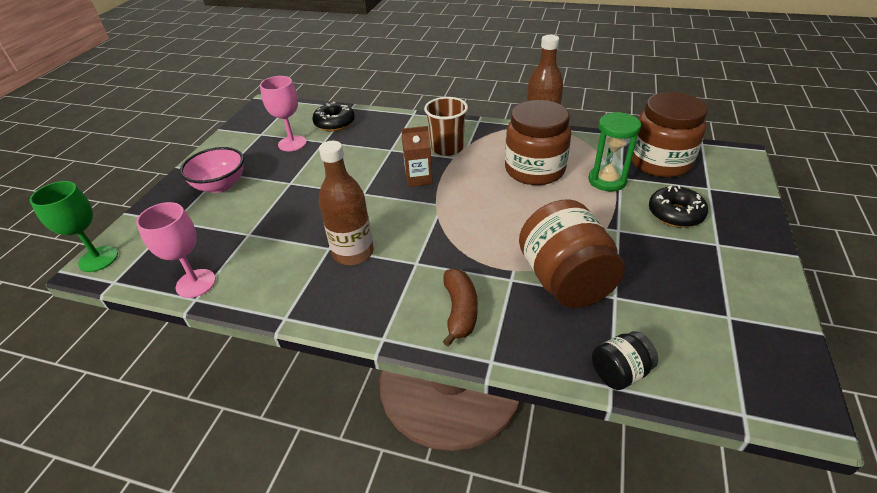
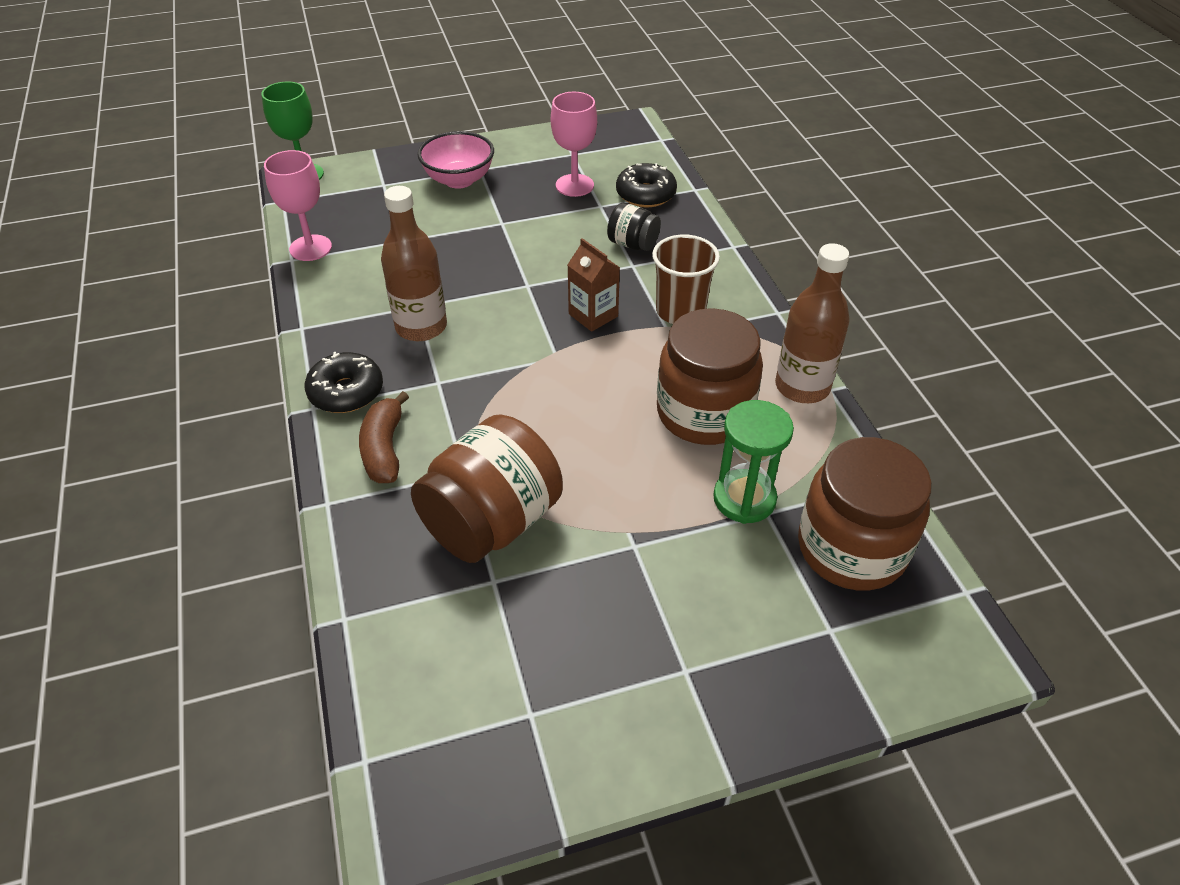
camera: 55 degrees right, 5 degrees up
(460, 311) = (384, 449): brown banana -> brown banana turned 120 degrees clockwise
(619, 372) = (368, 620): black jar -> black jar (633, 244)
(675, 214) = (722, 601): black donut -> black donut (346, 392)

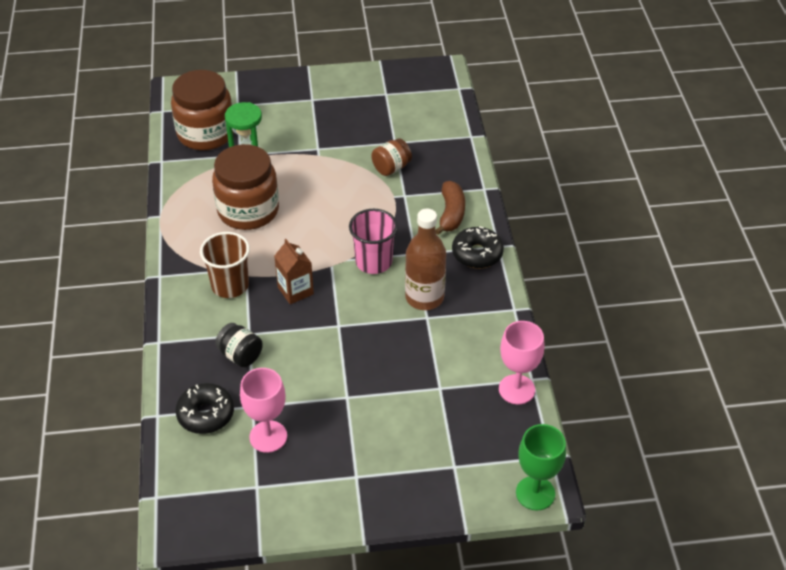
camera: 170 degrees left, 0 degrees up
(459, 180) = (379, 461): pink bowl -> none
(492, 522) = (391, 168): brown jar -> brown jar, size x0.50
(496, 363) = (373, 262): none -> pink cup
(802, 387) = (177, 219): brown bottle -> none

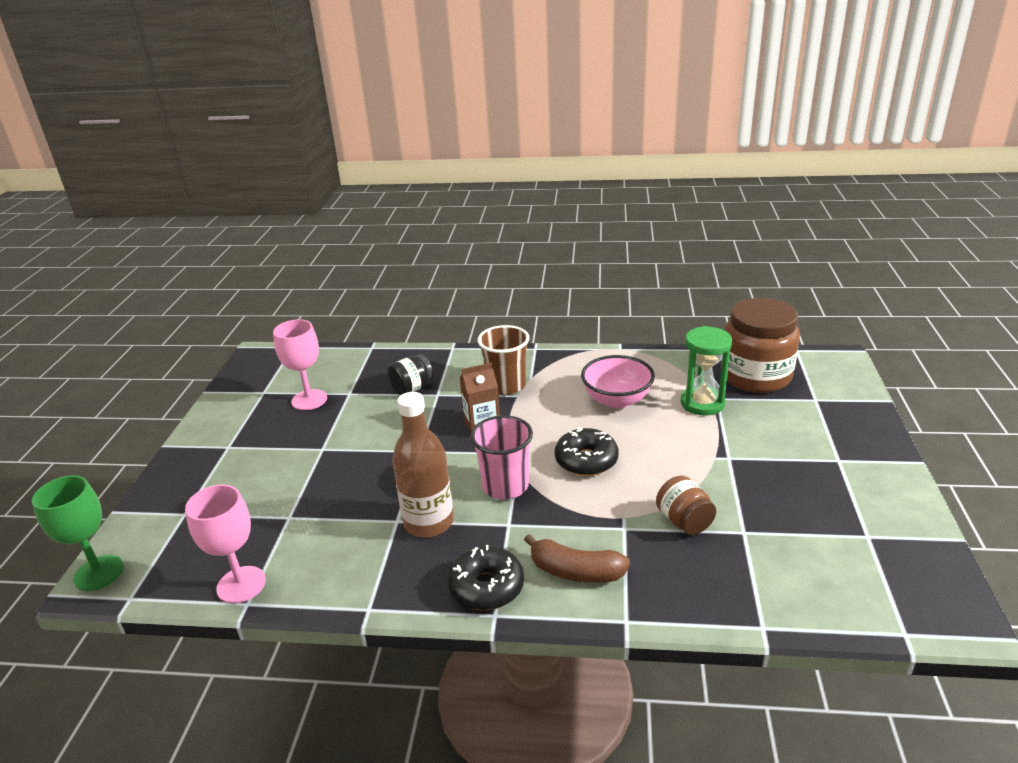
camera: 105 degrees right, 15 degrees down
(206, 414) = (356, 369): black donut -> black donut (586, 460)
(248, 210) = (617, 400): brown jar -> pink bowl

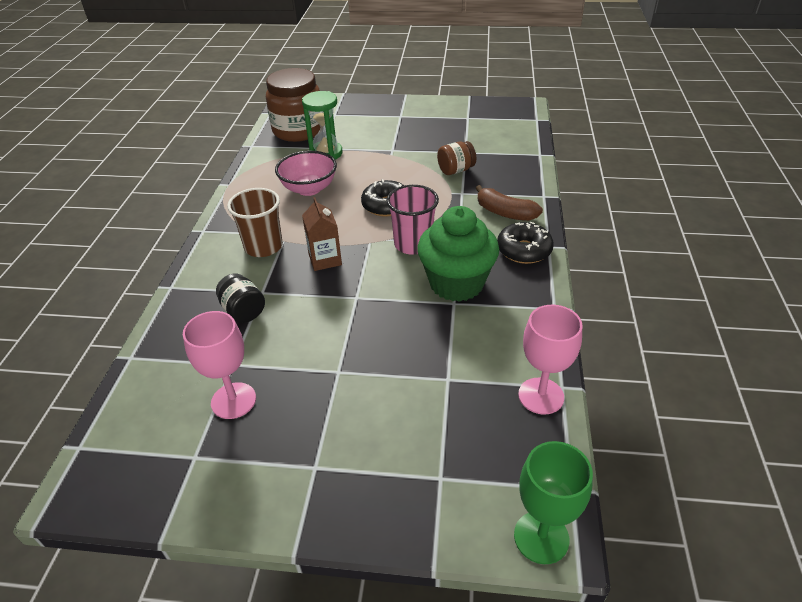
camera: 90 degrees left, 10 degrees up
(428, 522) = (456, 283): brown bottle -> green cupcake
(575, 571) = (505, 213): brown banana -> brown banana turned 105 degrees clockwise

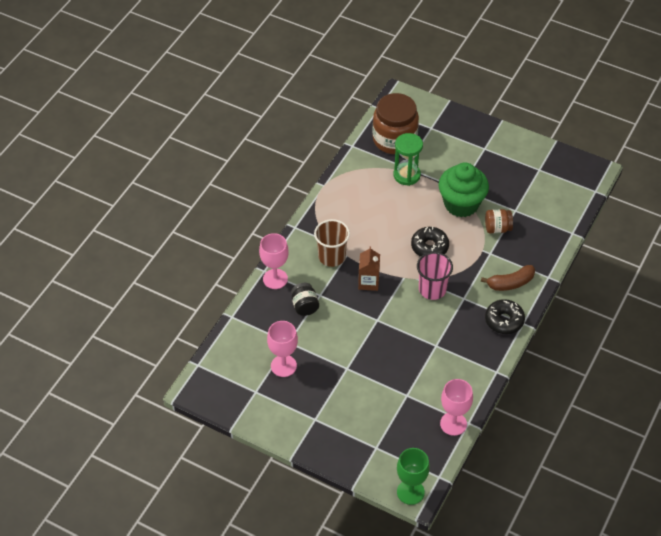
camera: 20 degrees right, 10 degrees up
(189, 292) = (275, 279): none -> pink goblet
(309, 189) = (380, 210): pink bowl -> none
(456, 283) = (445, 331): green cupcake -> green cupcake (461, 204)
(505, 213) = (510, 283): brown banana -> brown banana turned 75 degrees counterclockwise

